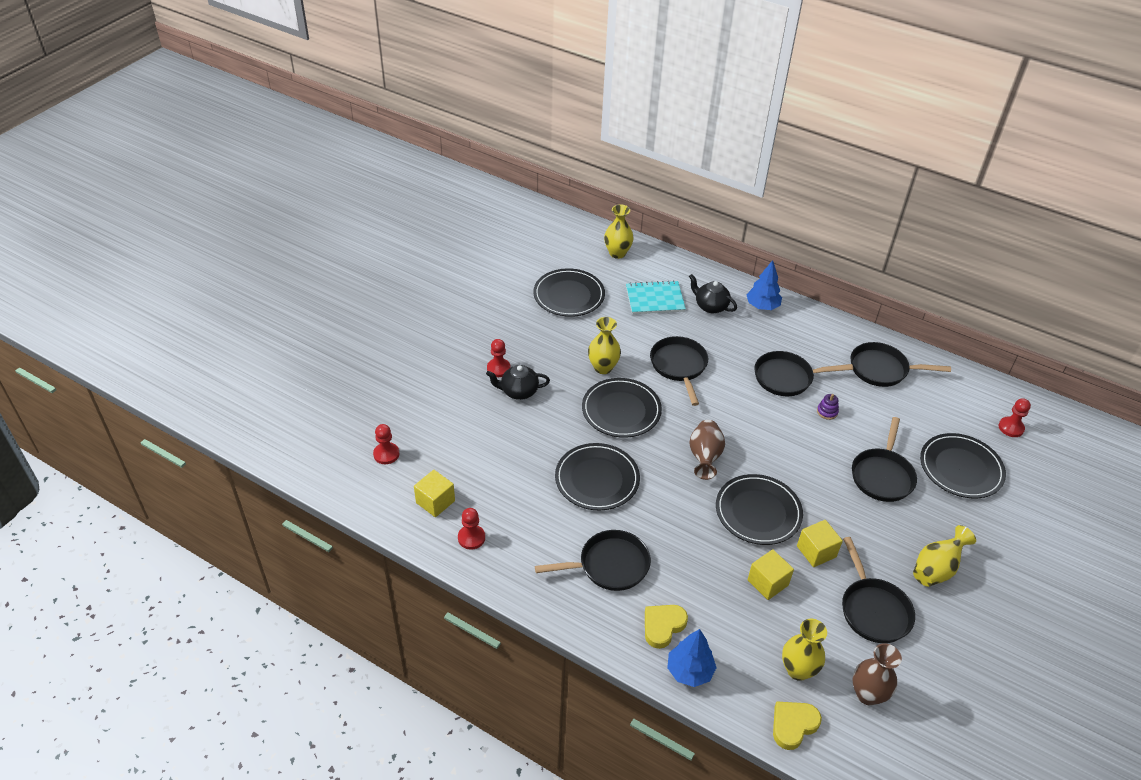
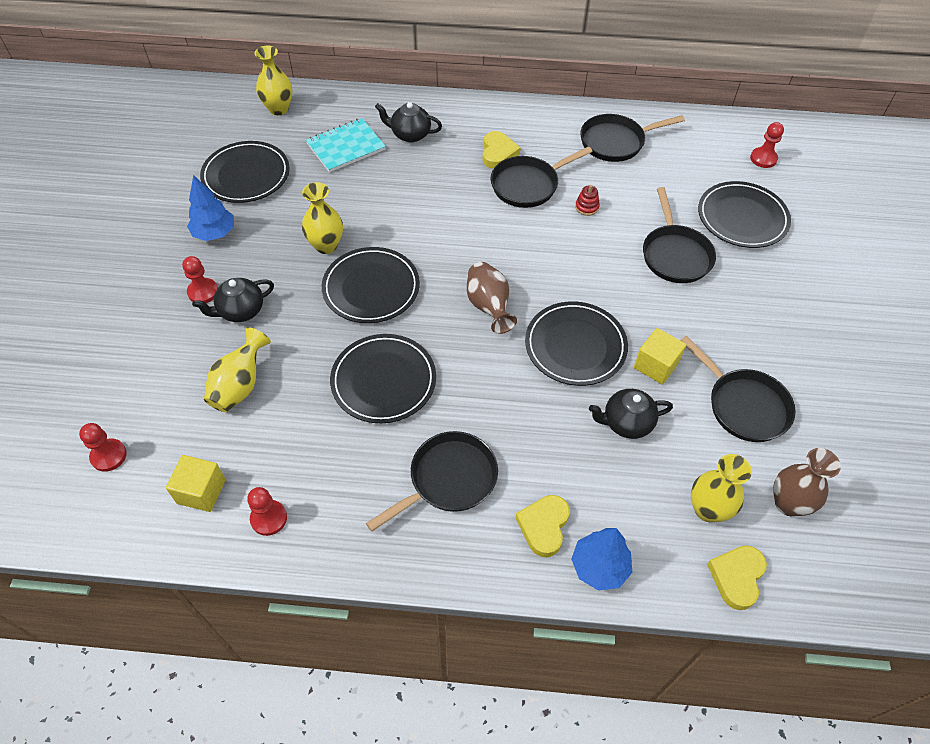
camera: 25 degrees left, 10 degrees up
(679, 366) = (410, 213): black pan -> none
(762, 306) = (463, 116): blue tree -> blue tree (214, 233)
(767, 582) = (626, 423): yellow cube -> black teapot
(775, 344) = (498, 153): none -> yellow heart
(827, 412) = (587, 207): purple stacking toy -> red stacking toy
(936, 569) = (777, 334): yellow vase -> yellow vase (240, 385)

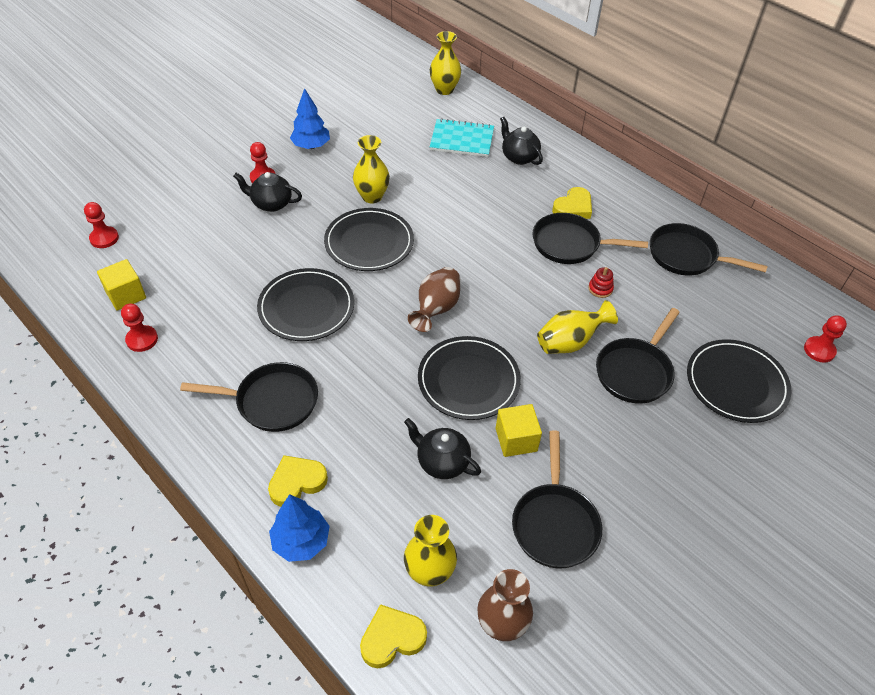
camera: 40 degrees right, 5 degrees down
(240, 385) = (218, 249): yellow vase -> yellow vase (570, 342)
(246, 175) = (373, 121): black plate -> none

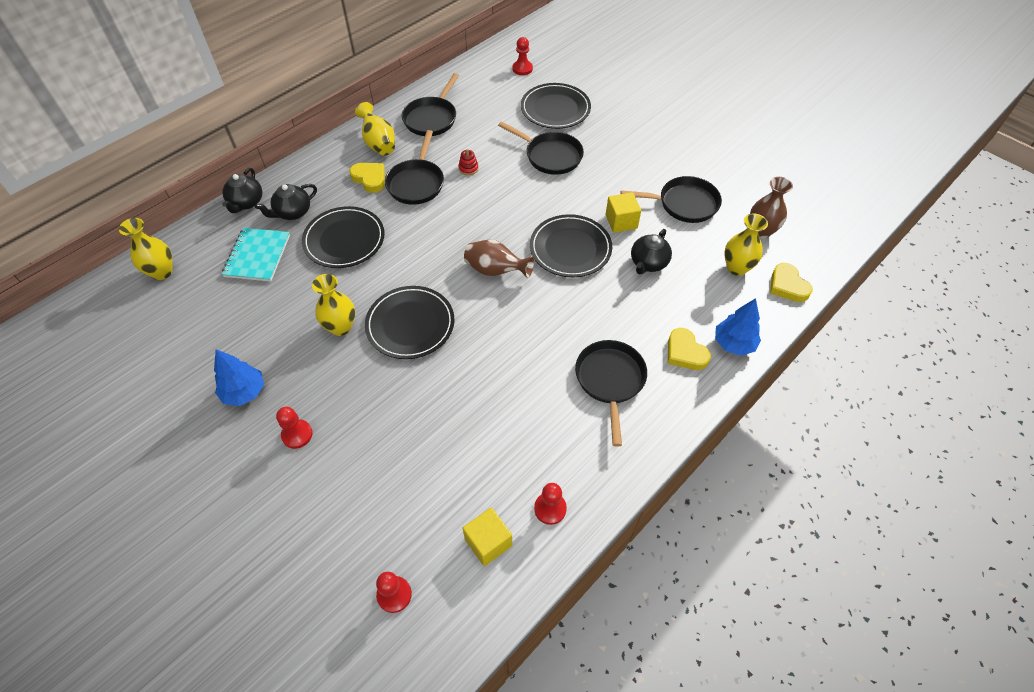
camera: 90 degrees left, 5 degrees up
(271, 203) = (344, 419): black teapot -> black teapot (246, 203)
(306, 307) = (498, 367): black plate -> black plate (344, 240)
(570, 342) = (526, 188): yellow vase -> yellow vase (379, 143)

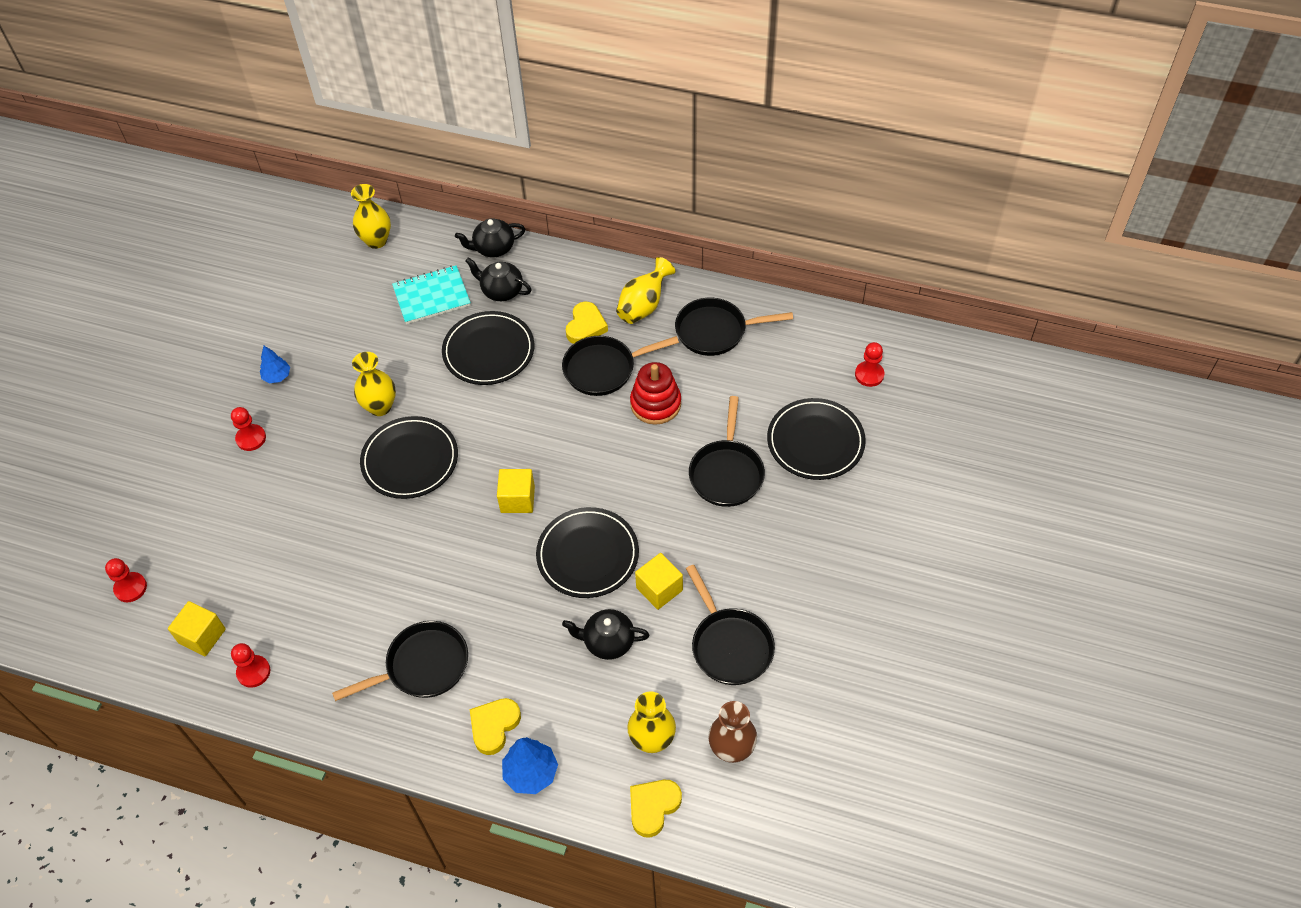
camera: 65 degrees right, 0 degrees up
(244, 392) = (277, 376): blue tree -> blue tree, size x0.66
(468, 168) = (655, 404): red stacking toy -> red stacking toy, size x2.02
(495, 270) = (517, 499): brown vase -> yellow cube

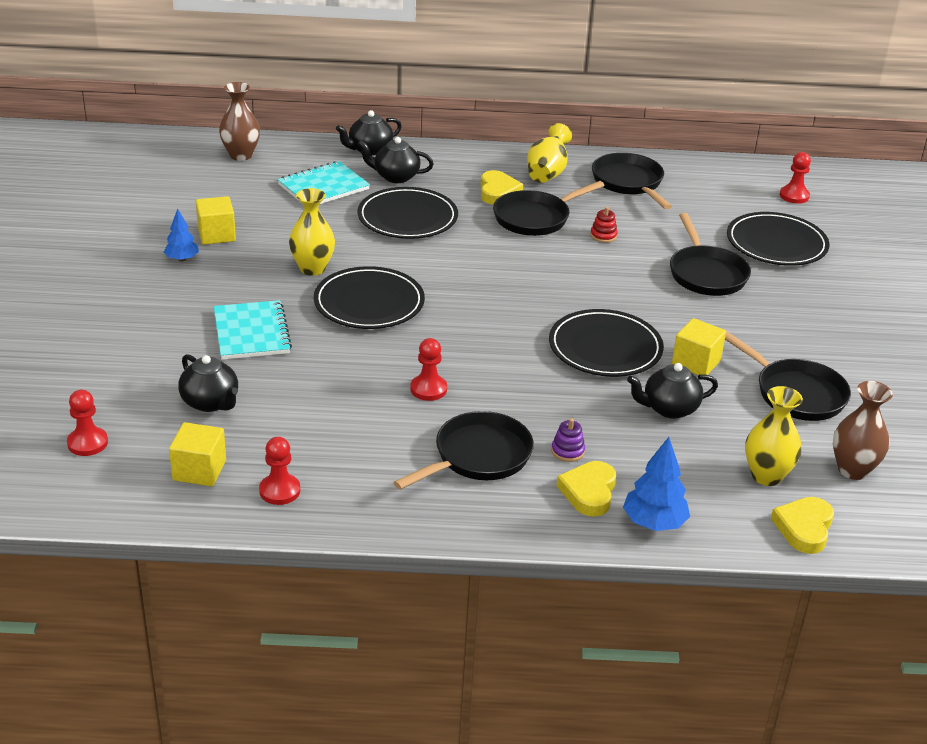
camera: 20 degrees left, 20 degrees down
(238, 560) = (210, 402): none -> black teapot
(251, 438) = (176, 307): red pawn -> red pawn (428, 389)
(299, 481) = (251, 332): none -> turquoise notebook
(376, 241) = (241, 155): yellow vase -> brown vase
(498, 675) = (567, 451): none -> purple stacking toy
(517, 499) = (504, 317): yellow cube -> yellow cube (216, 235)
(655, 404) = (603, 236): red stacking toy -> red stacking toy, size x0.49
(715, 331) = (629, 182): black pan -> black pan turned 90 degrees clockwise

